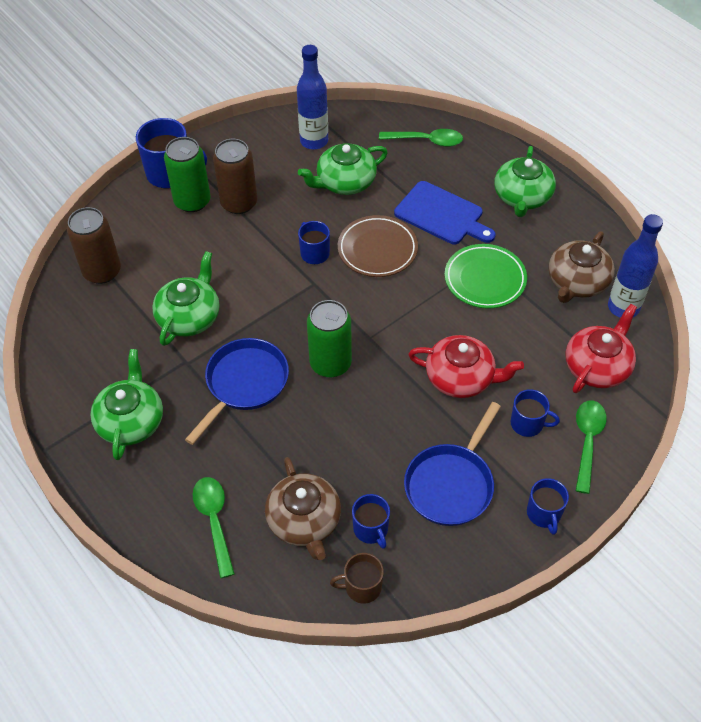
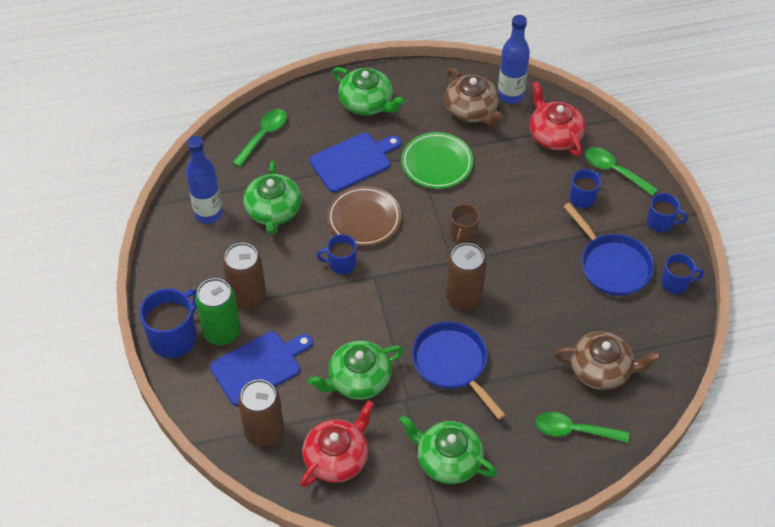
camera: 65 degrees left, 0 degrees up
(169, 240) = (259, 366): none -> blue cutting board
(189, 316) = (358, 379): green teapot -> green teapot turned 75 degrees counterclockwise
(330, 363) = (464, 297): green can -> brown can
(362, 587) = (672, 354): brown mug -> brown mug (463, 234)
(371, 529) = (627, 330): blue mug -> blue mug (675, 283)
(461, 377) = (522, 219): red teapot -> red teapot (337, 458)

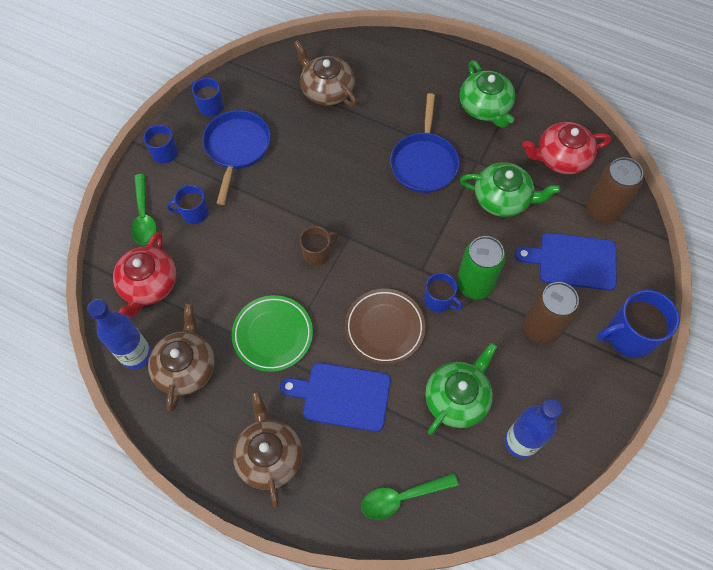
camera: 140 degrees left, 10 degrees up
(222, 332) = (584, 312): green can -> green can (474, 284)
(367, 103) = (269, 456): green teapot -> brown teapot
(464, 297) = (368, 203): brown can -> none
(574, 430) = (385, 69): green spoon -> none

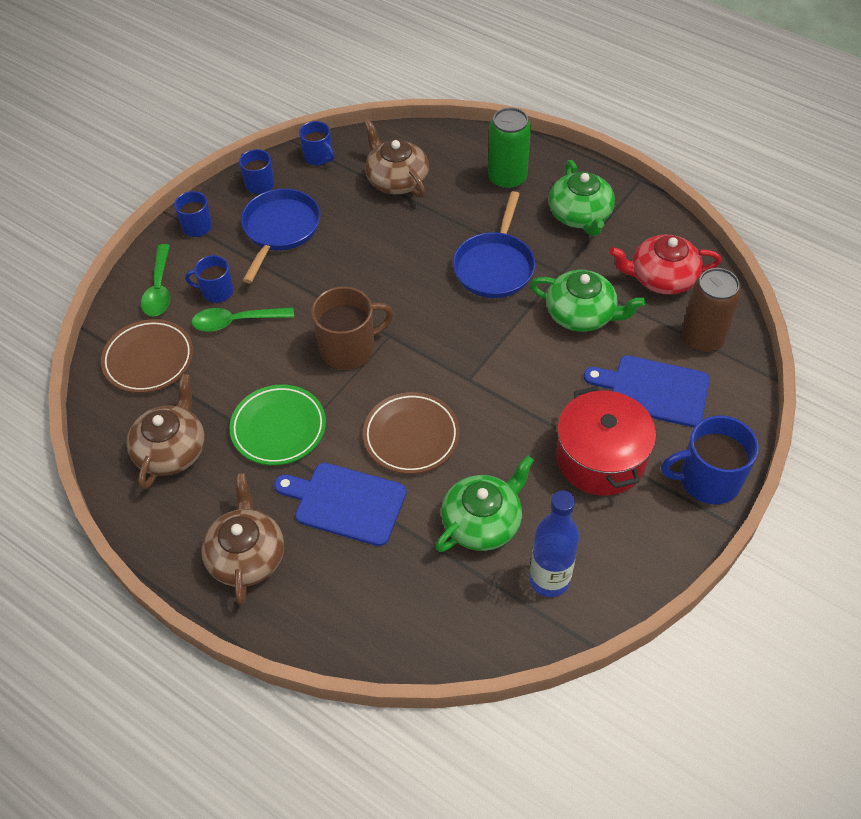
camera: 10 degrees right, 10 degrees down
(136, 355) = (118, 431): blue bottle -> none
(149, 284) = (149, 359): red teapot -> brown plate
(317, 253) = (349, 348): brown mug -> brown mug, size x1.68
(401, 497) = (393, 621): green spoon -> green spoon (236, 322)
(439, 300) = (482, 414): blue mug -> blue mug (318, 157)
(474, 284) = (528, 402): green can -> green can (507, 178)
(541, 328) = (600, 458): brown can -> red pot

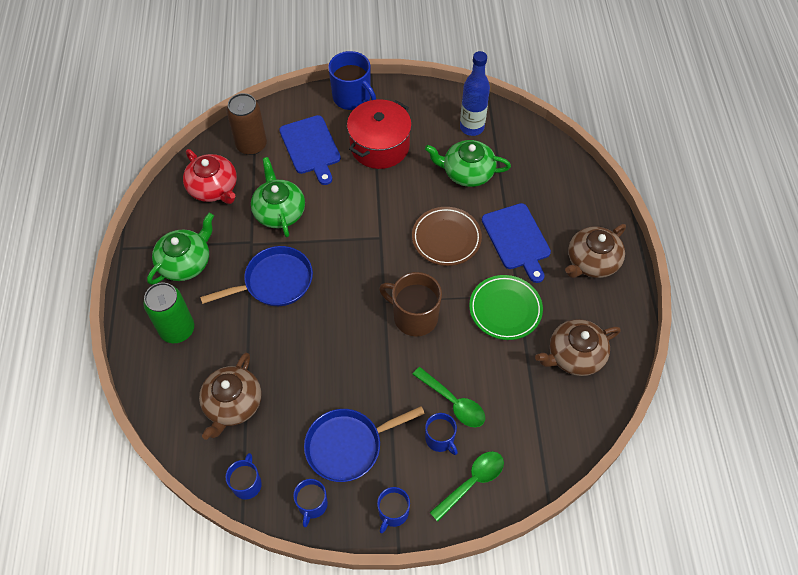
camera: 130 degrees left, 5 degrees up
(149, 359) = (531, 431): brown plate -> none

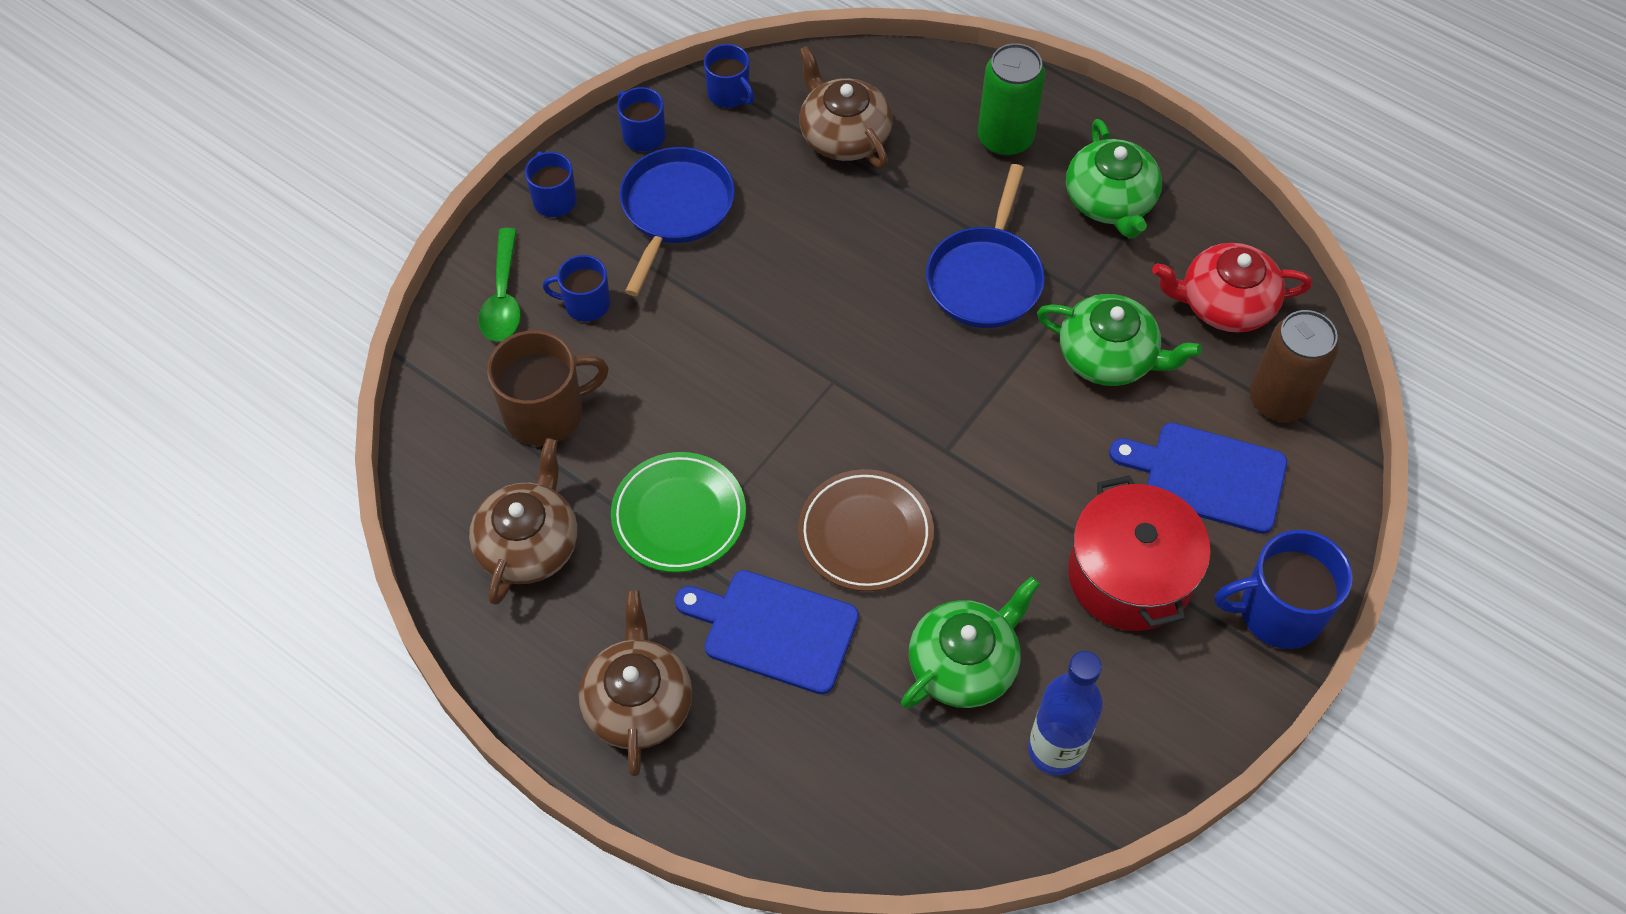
camera: 130 degrees right, 0 degrees up
(414, 316) = (776, 398): brown mug -> brown mug (546, 413)
(453, 402) = (615, 352): green spoon -> none

